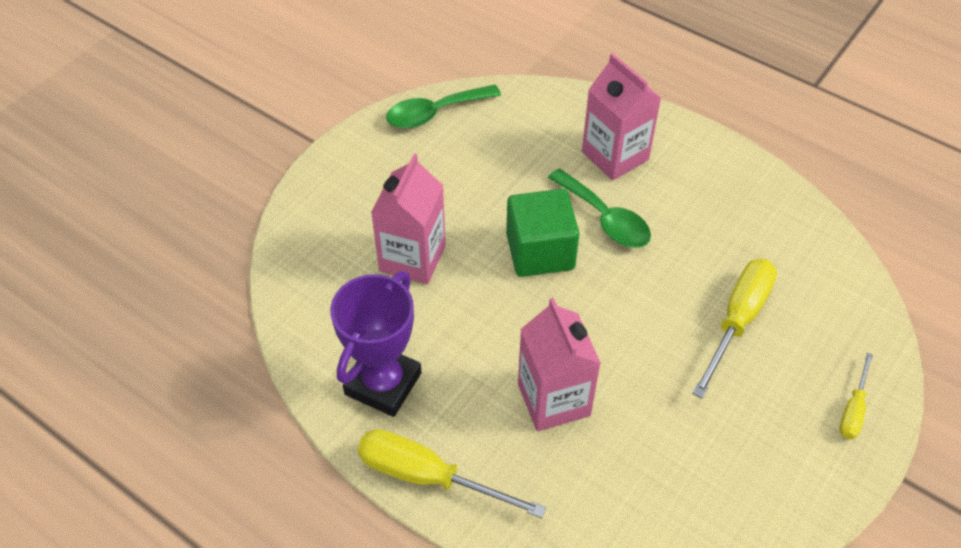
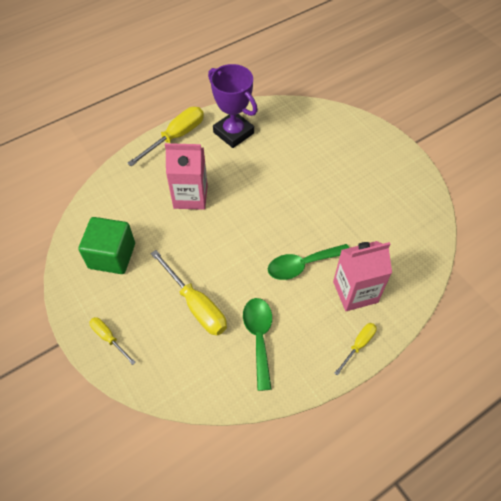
camera: 110 degrees right, 5 degrees up
(412, 258) = (308, 163): pink carton -> none
(435, 113) = (423, 203): green spoon -> green spoon (259, 337)
(540, 251) = (289, 222): green cube -> green cube (112, 256)
(686, 138) = (358, 345): none -> yellow screwdriver

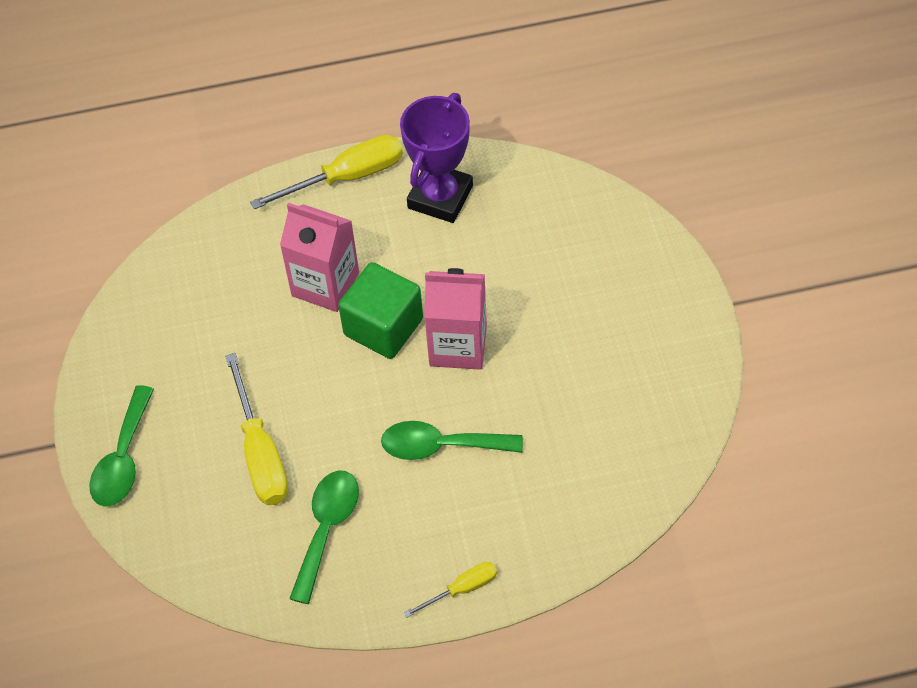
camera: 25 degrees right, 0 degrees up
(109, 338) = (123, 459): yellow screwdriver -> green spoon
(112, 256) = (174, 341): green cube -> green cube (383, 327)
(233, 133) = (440, 197): purple trophy -> purple trophy turned 45 degrees clockwise
(355, 292) = (498, 512): pink carton -> pink carton (458, 345)

